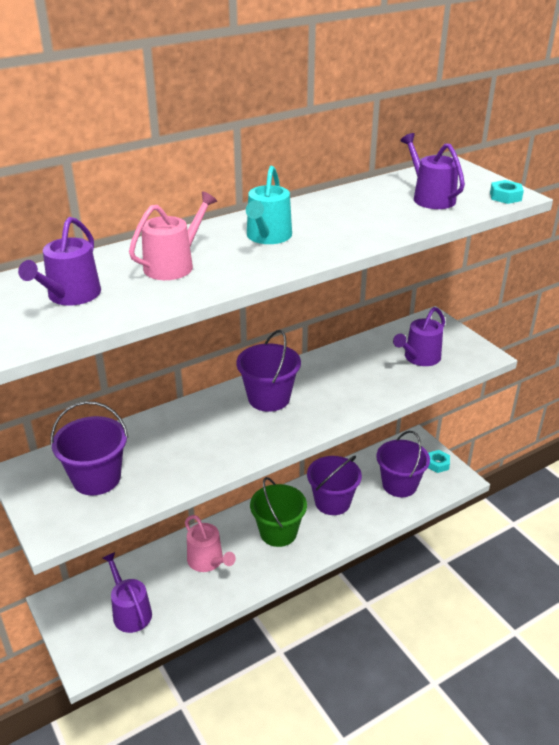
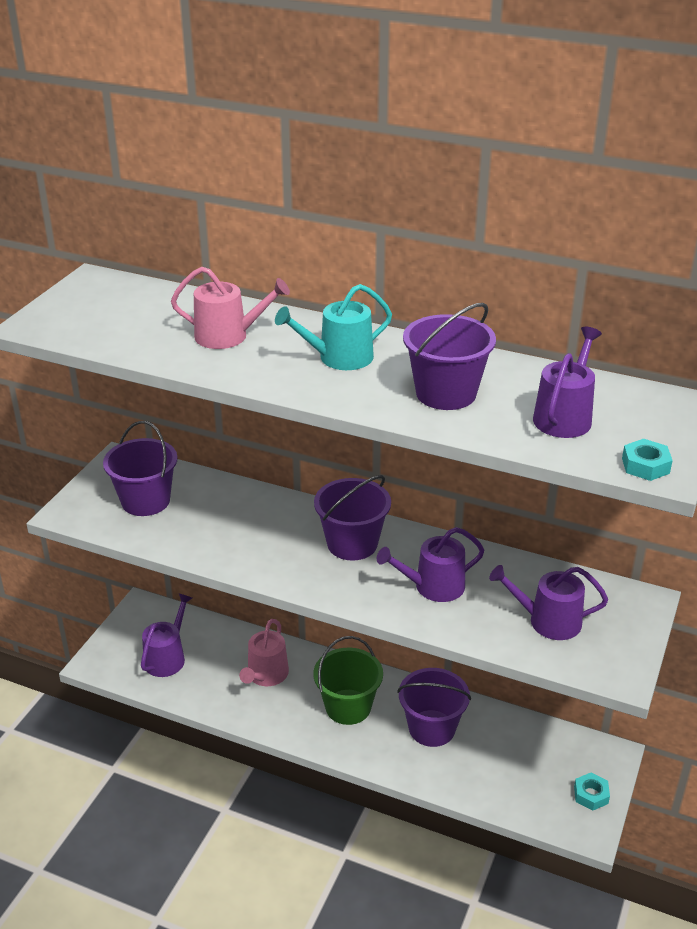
camera: 55 degrees right, 0 degrees up
(70, 296) = (128, 316): purple watering can -> purple watering can (433, 586)
(399, 485) = (517, 774): purple bucket -> purple bucket (446, 393)

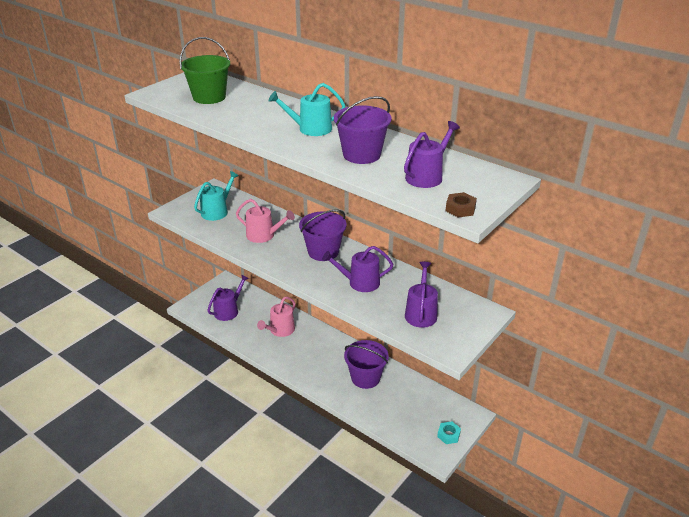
camera: 15 degrees right, 0 degrees up
(145, 501) = (217, 211): purple bucket -> turquoise watering can
(228, 336) = (254, 110): pink watering can -> pink watering can (264, 235)
(348, 707) = (320, 356): green bucket -> green bucket (209, 97)
(548, 621) = (421, 313): purple watering can -> purple watering can turned 75 degrees clockwise
(645, 465) = (460, 209): turquoise nut -> brown nut

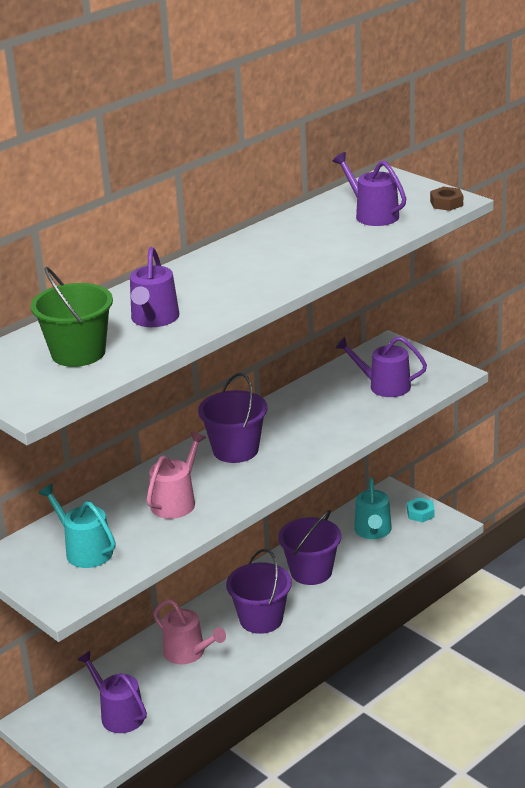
camera: 80 degrees left, 5 degrees down
(310, 129) = (225, 276): turquoise watering can -> turquoise watering can (373, 531)
(360, 282) = (315, 424): purple watering can -> purple watering can (154, 319)
(361, 155) = (311, 246): purple bucket -> purple bucket (261, 619)

